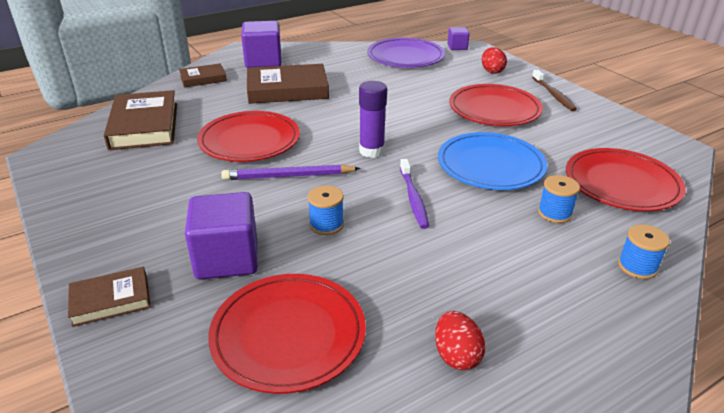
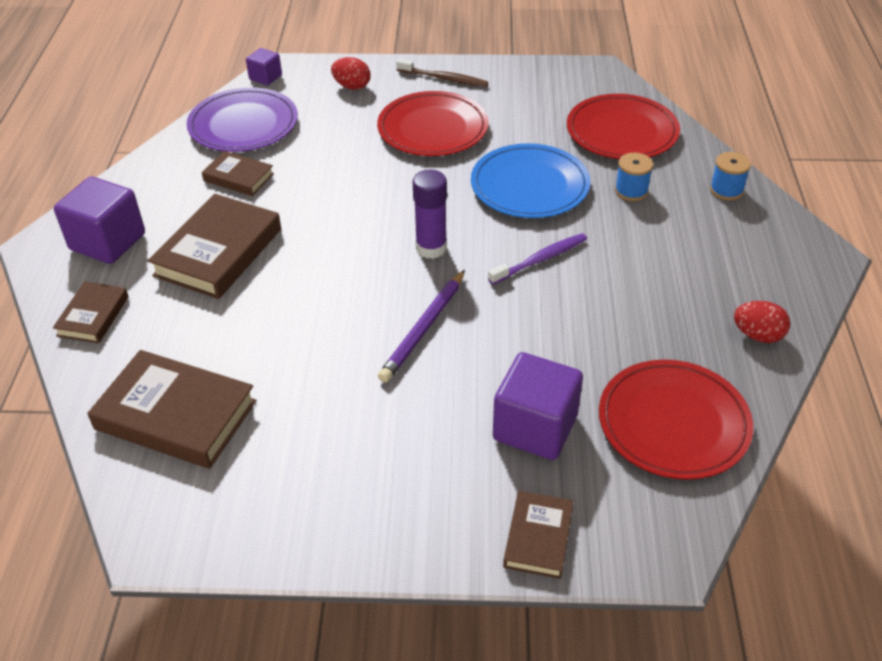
camera: 55 degrees left, 10 degrees up
(249, 140) = (316, 331): red plate -> none
(326, 224) = (535, 336): blue spool -> none
(358, 72) = (238, 177): none -> brown book
(413, 198) = (540, 260): purple toothbrush -> purple toothbrush turned 60 degrees counterclockwise

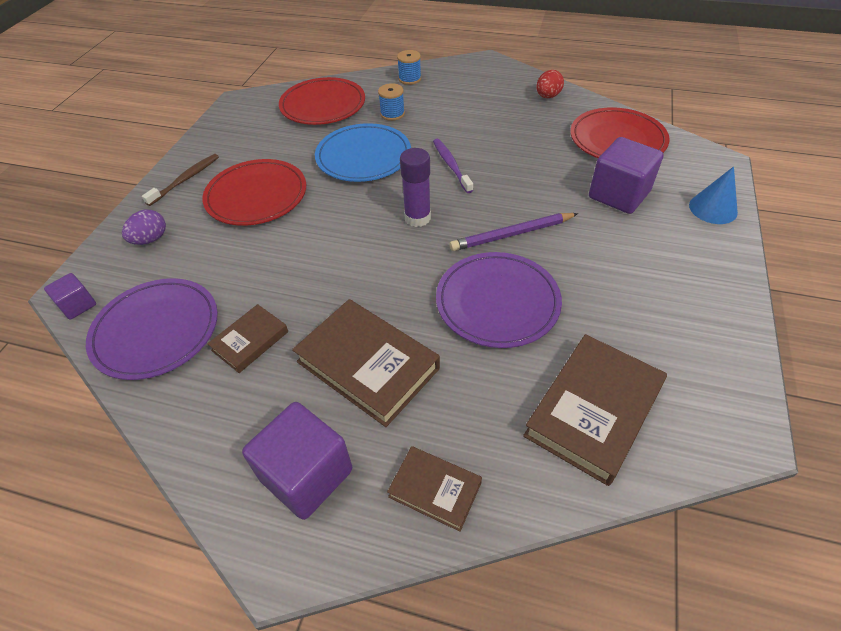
camera: 75 degrees left, 5 degrees up
(311, 329) = (497, 302): none -> purple plate
(352, 86) = (150, 239): red egg -> purple egg
(423, 329) = (511, 234): purple pencil -> purple pencil turned 120 degrees clockwise
(538, 537) = (713, 208): brown book -> blue cone

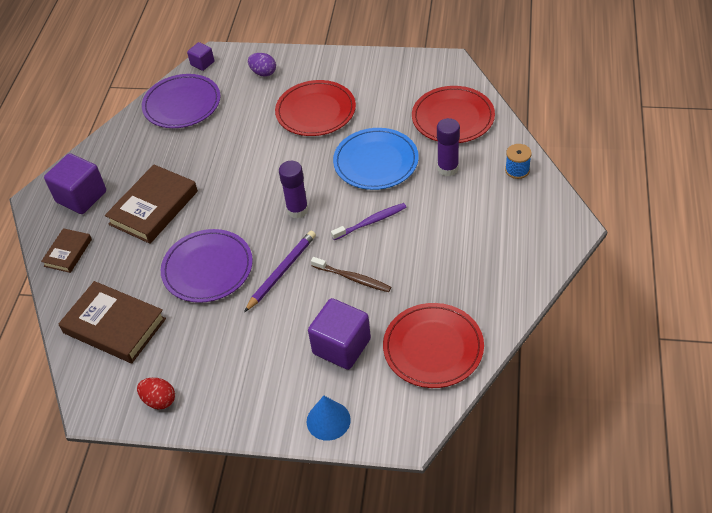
camera: 85 degrees right, 0 degrees up
(185, 180) = (331, 67): brown toothbrush -> brown toothbrush (352, 278)
(250, 341) = (173, 148): brown book -> none
(392, 114) = (448, 168): blue spool -> purple glue stick
(511, 234) = (282, 271): purple pencil -> purple pencil turned 60 degrees clockwise
(547, 96) = (507, 287): red egg -> red egg (159, 400)

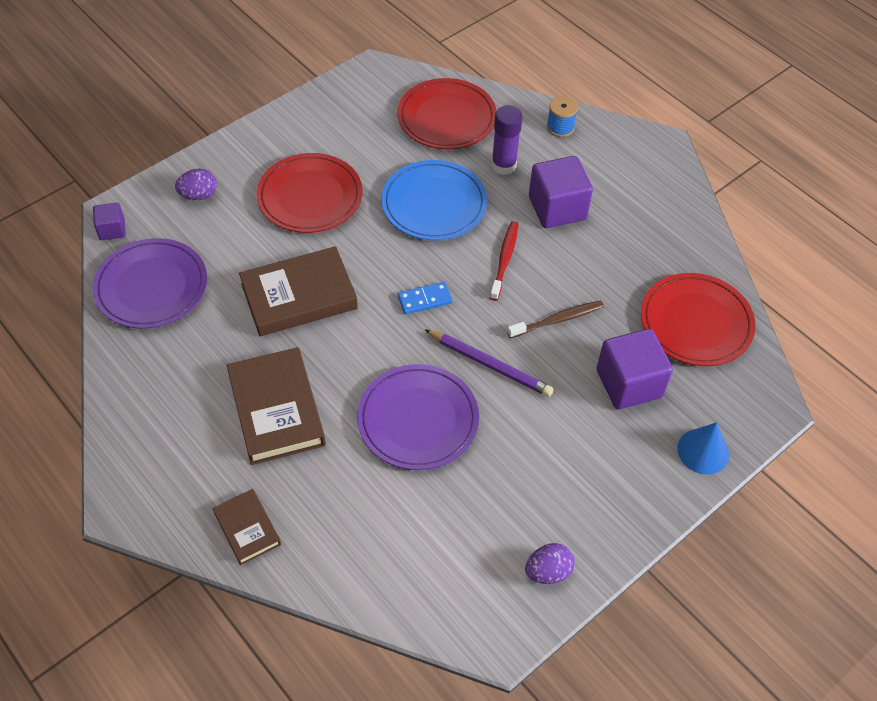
camera: 55 degrees left, 5 degrees up
(81, 197) = (175, 463): purple cube -> purple cube (557, 208)
(114, 326) = (405, 550): brown book -> brown book (299, 296)
(159, 400) = (548, 571): red egg -> purple egg
(282, 271) = (490, 365): purple pencil -> purple pencil turned 135 degrees clockwise
(297, 210) = (425, 300): purple glue stick -> blue domino
(370, 222) = (504, 260): purple toothbrush -> red toothbrush

